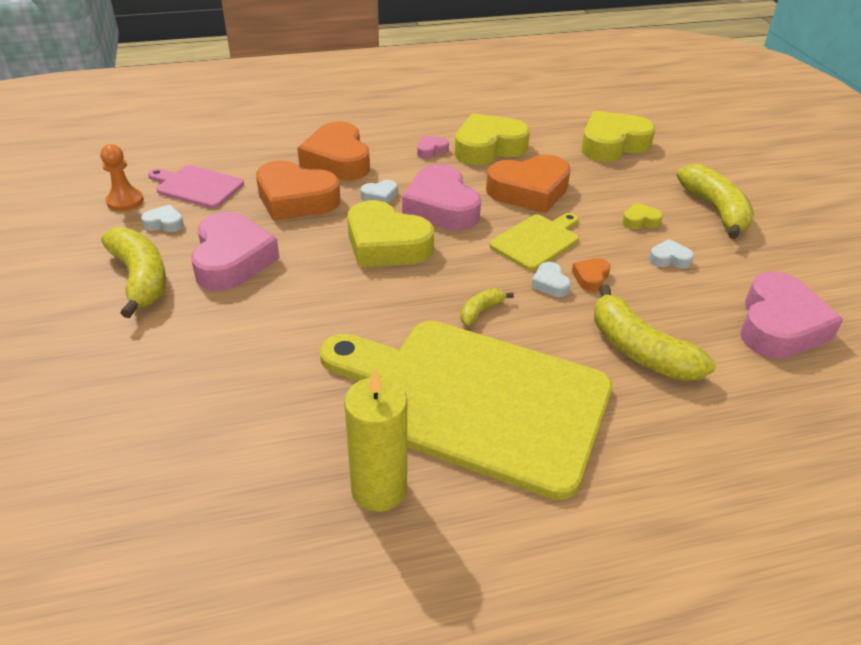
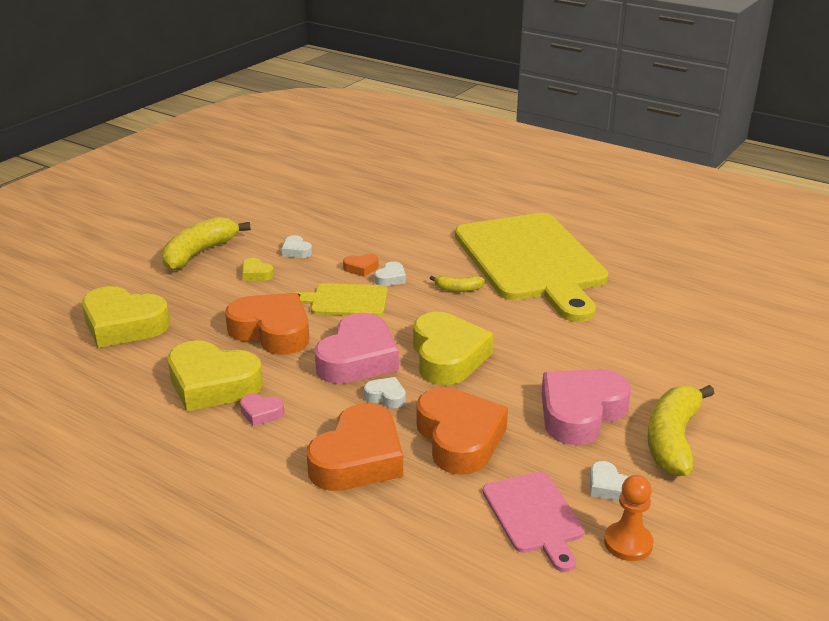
camera: 130 degrees left, 10 degrees down
(379, 489) = (627, 260): yellow candle -> none
(639, 350) = (412, 234): yellow banana -> none
(779, 325) = (323, 207): pink heart -> none

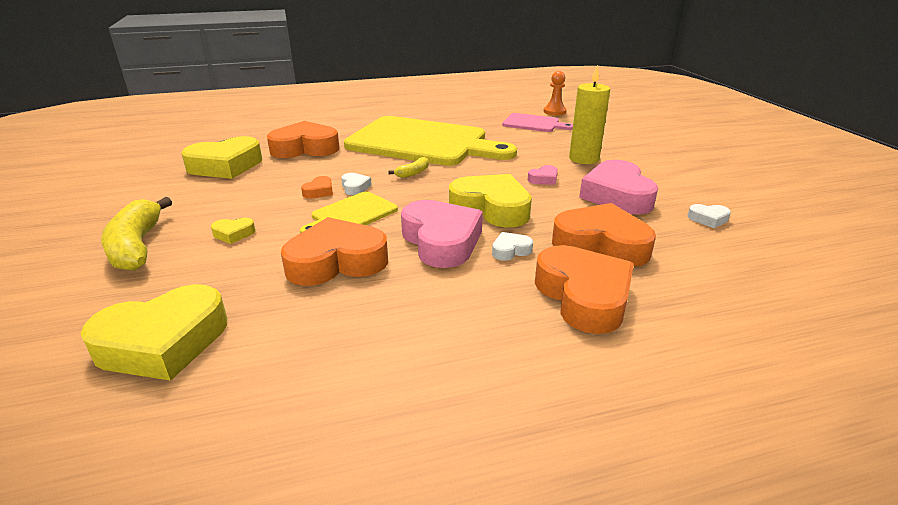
camera: 50 degrees left, 0 degrees up
(212, 384) = (368, 327): yellow heart -> yellow heart (226, 166)
(261, 413) = (456, 318): pink heart -> pink heart (543, 179)
(296, 251) = (239, 204): white heart -> none
(426, 219) = (305, 148): none -> orange heart
(534, 516) = (723, 255): pink cutting board -> pink cutting board (533, 123)
(628, 543) = (776, 237): orange pawn -> orange pawn (554, 112)
(646, 361) = (584, 159): none -> yellow candle
(672, 439) = (674, 183): yellow banana -> none

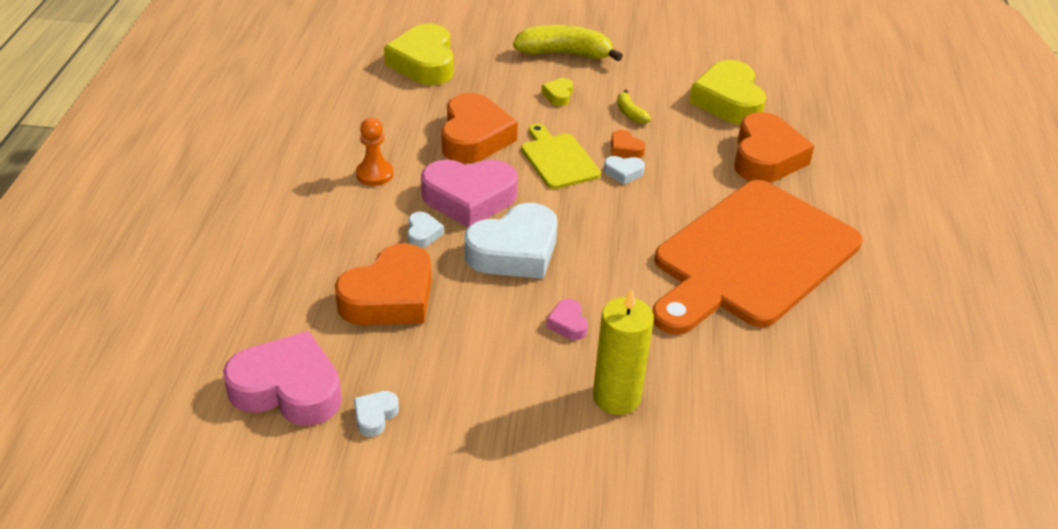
camera: 110 degrees right, 10 degrees up
(413, 173) = (643, 221): yellow banana -> yellow banana (630, 113)
(422, 142) = (752, 257): yellow cutting board -> orange cutting board
(491, 208) = (514, 251): yellow heart -> white heart
(533, 123) = (805, 411): pink cutting board -> none
(554, 112) = (872, 475): orange pawn -> orange pawn (374, 174)
(583, 296) = (324, 247): orange heart -> none
(617, 195) = (483, 368): pink heart -> pink heart (288, 389)

